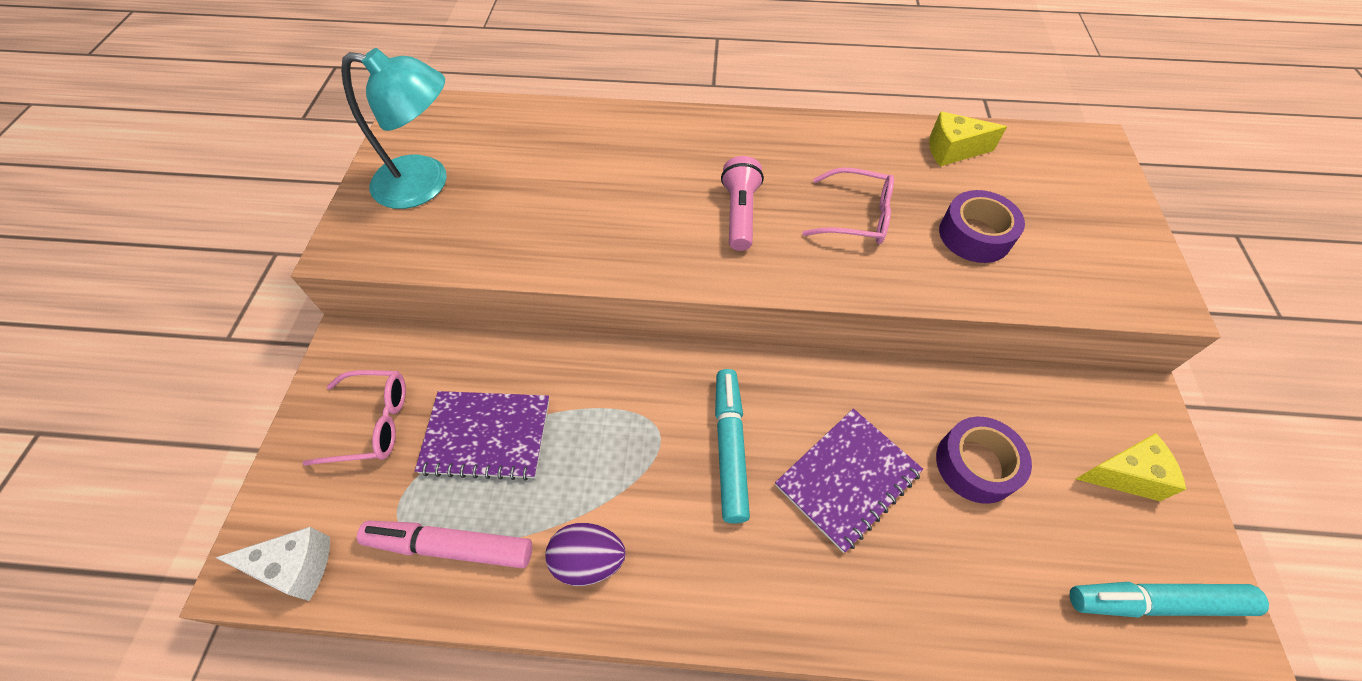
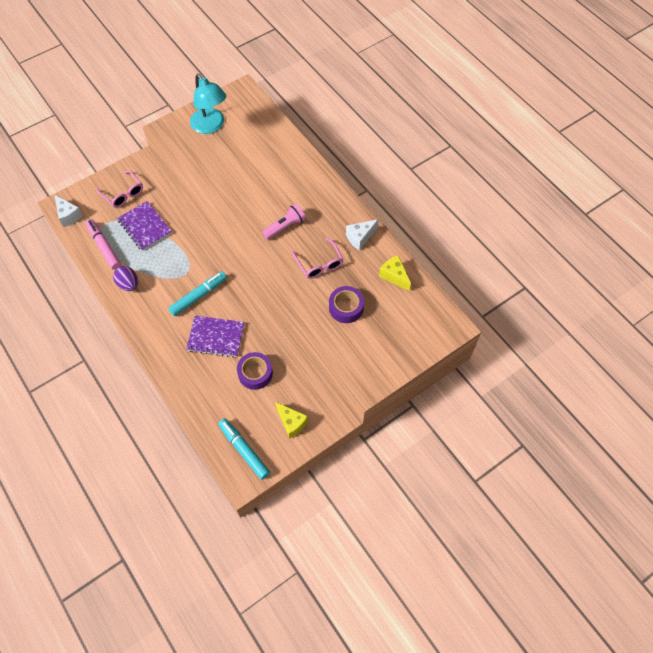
camera: 50 degrees right, 5 degrees up
(846, 145) = (360, 238): none -> white cheese

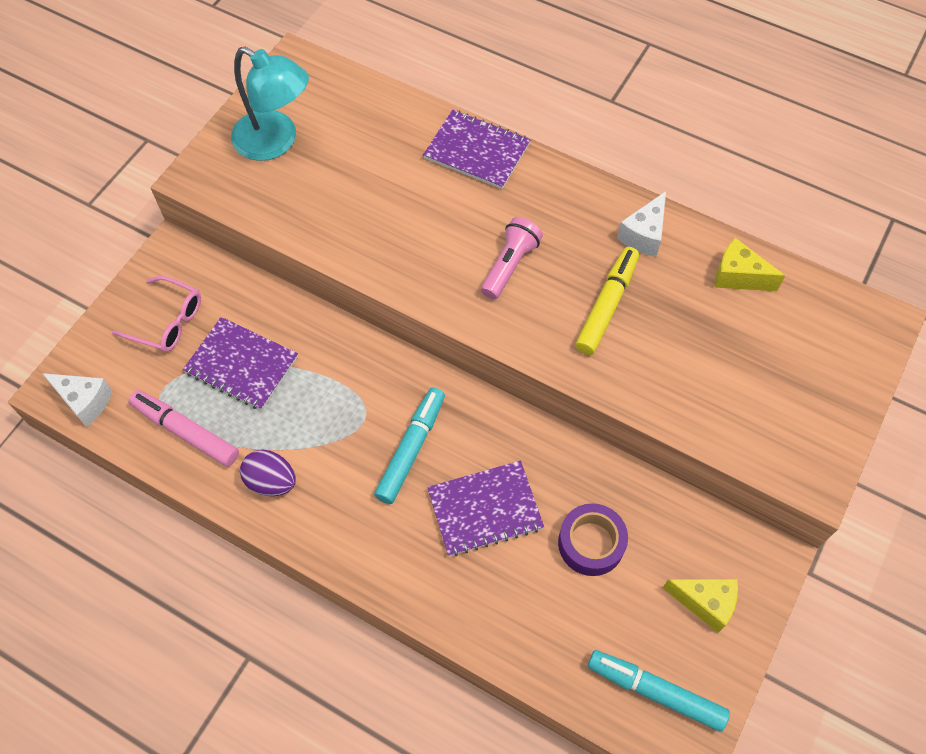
camera: 25 degrees left, 0 degrees up
(303, 166) = (477, 151): none -> purple notebook
(319, 264) = (606, 306): pink glasses -> yellow marker
(346, 307) = (696, 362): purple tape -> none

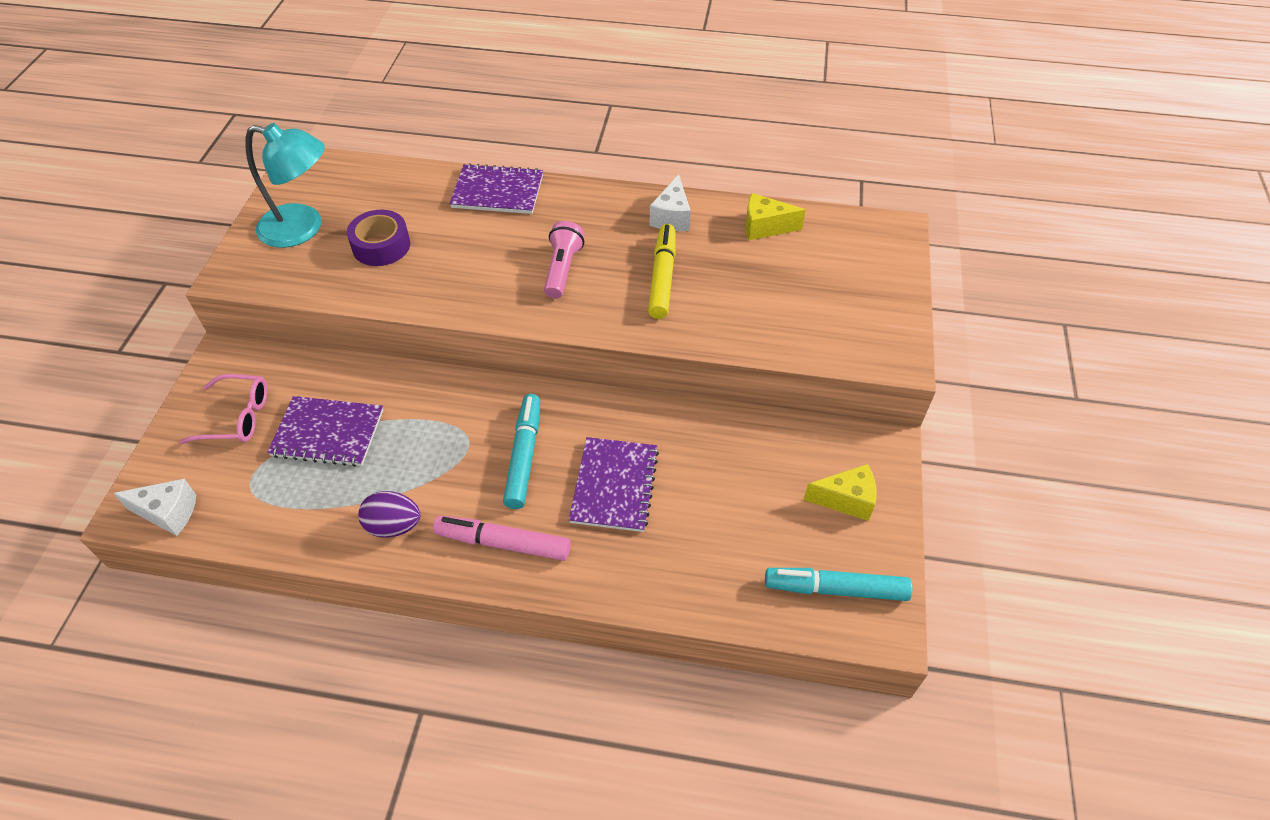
camera: 20 degrees left, 10 degrees down
(186, 432) = (288, 509): pink marker -> pink marker (503, 543)
(485, 509) = (614, 485): purple notebook -> purple notebook turned 45 degrees counterclockwise
(591, 543) = (724, 483): purple tape -> purple tape (381, 246)

